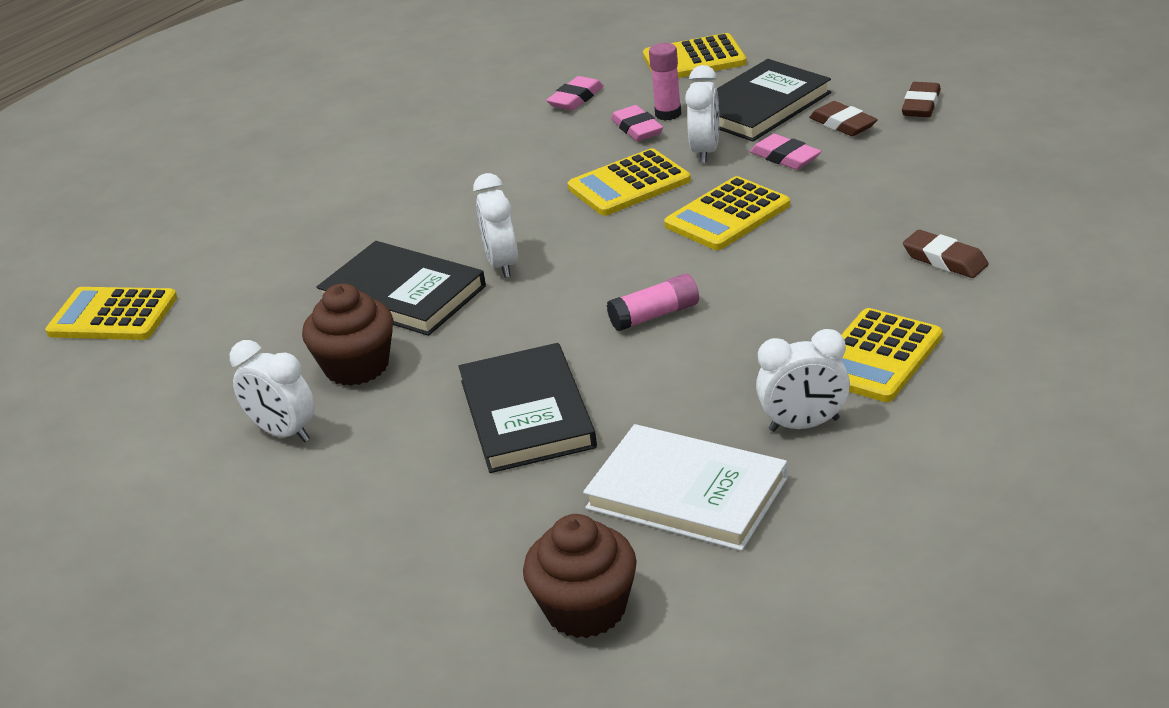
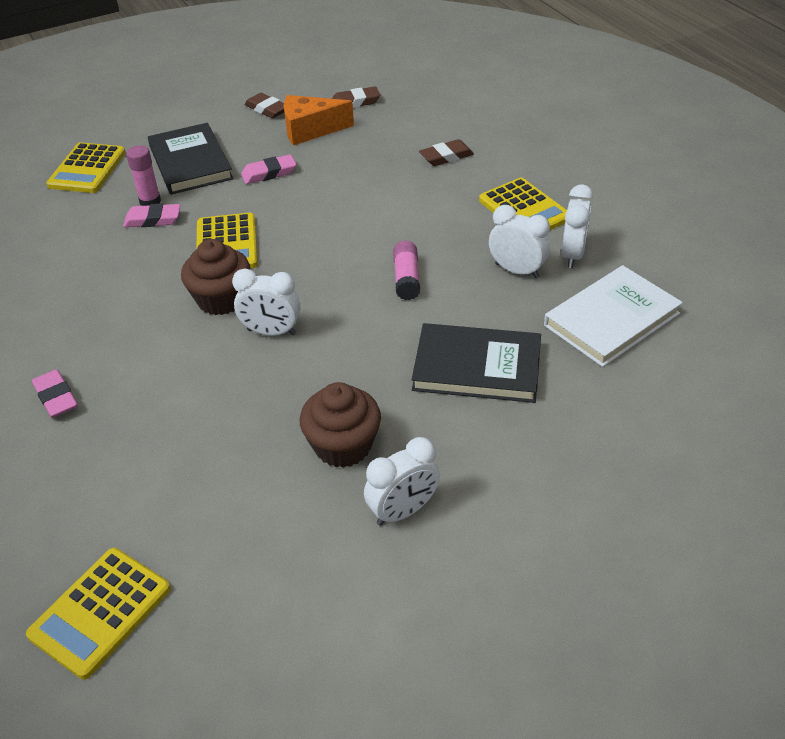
camera: 70 degrees left, 10 degrees up
(403, 294) = (261, 396): black book -> none
(576, 99) = (69, 235): pink eraser -> pink eraser (56, 397)
(586, 609) = (704, 393): brown cupcake -> brown cupcake (221, 299)
(705, 151) = (222, 200): white clock -> white clock (517, 271)
(727, 215) = (314, 216): yellow calculator -> none
(843, 124) = (254, 141): brown eraser -> brown eraser (355, 102)
(905, 148) = (310, 130): none -> orange cheese

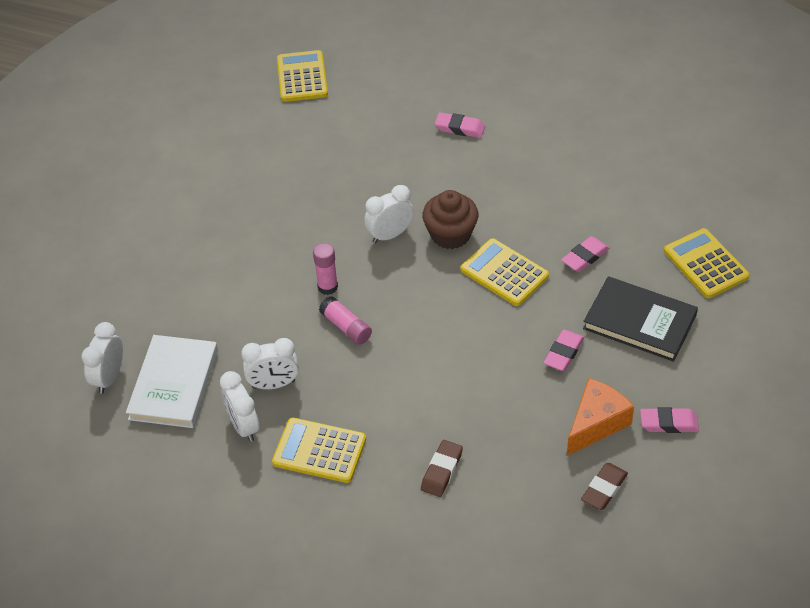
camera: 140 degrees right, 5 degrees up
(150, 201) = (612, 269): pink glue stick -> pink glue stick (327, 287)
(267, 109) = (668, 423): brown eraser -> pink eraser
(343, 446) = (270, 202): brown cupcake -> none
(403, 511) = (205, 192): white clock -> white clock (109, 377)
(477, 367) = (236, 293): black book -> none

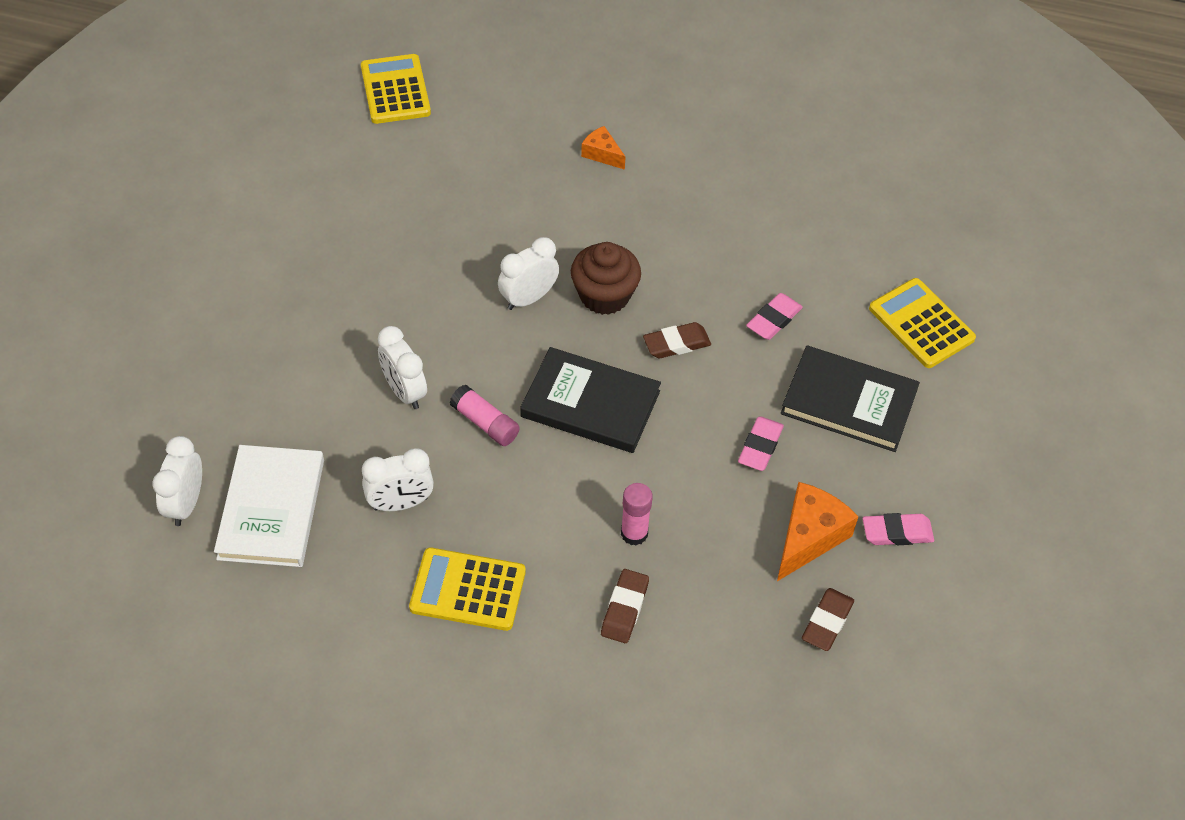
camera: 10 degrees left, 5 degrees up
(243, 426) = (367, 561): white clock -> white clock (404, 391)
(327, 287) = (456, 370): pink glue stick -> pink glue stick (634, 533)
(431, 316) = (590, 404): none -> black book
(459, 128) = (602, 154): pink eraser -> orange cheese
(504, 273) = (676, 344): yellow calculator -> brown eraser

